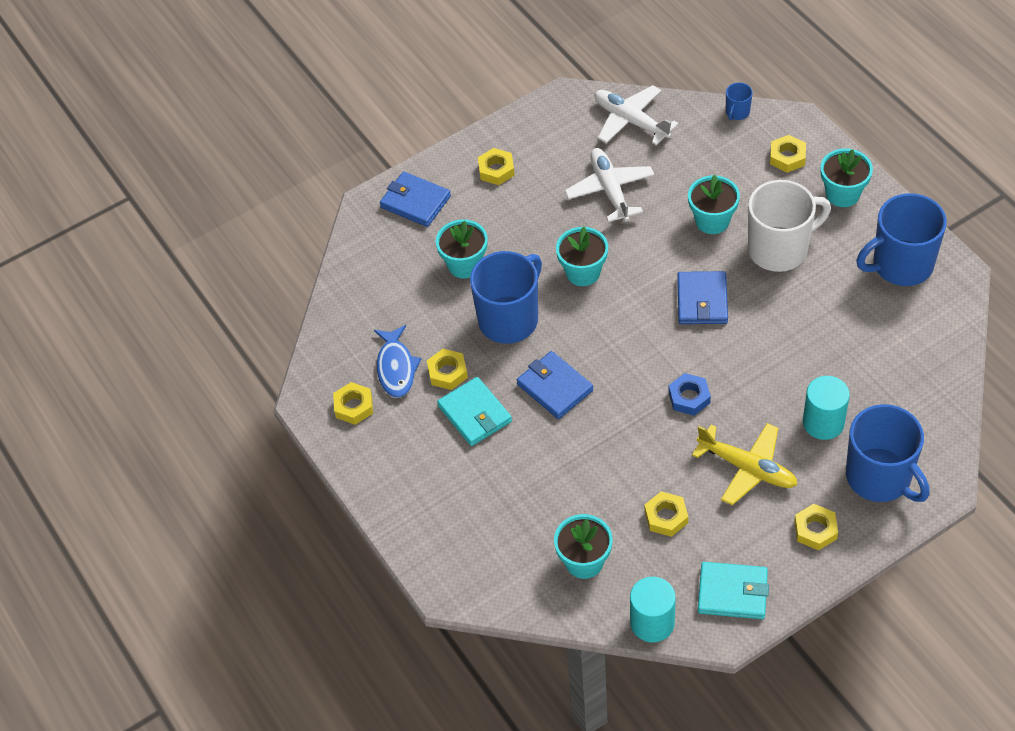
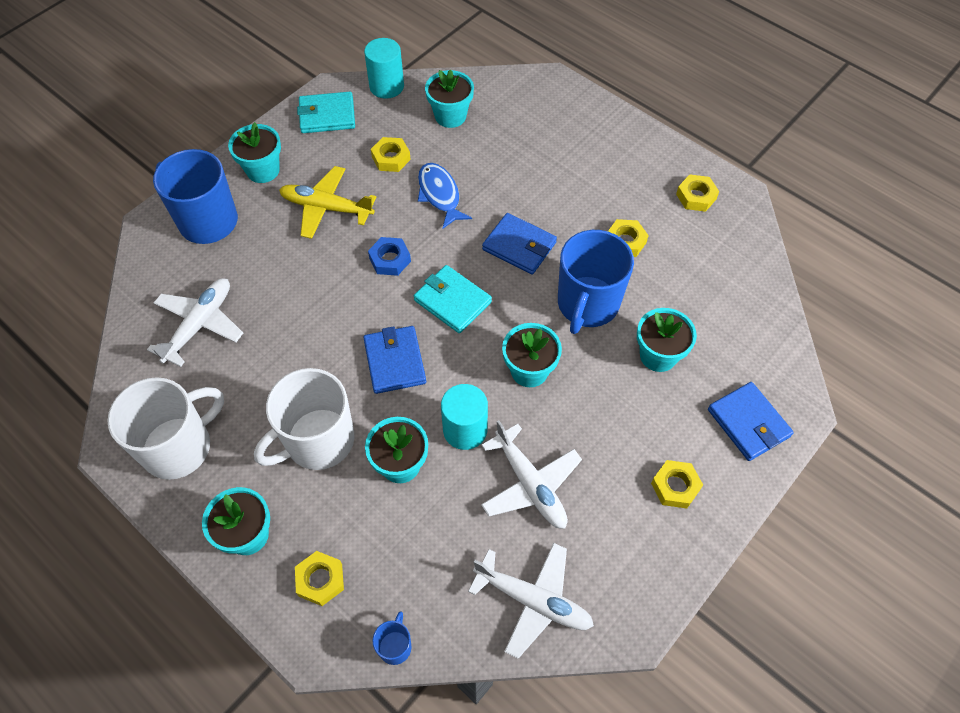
camera: 160 degrees right, 5 degrees up
(396, 368) = (675, 237): blue fish -> blue fish (440, 194)
(415, 202) = (748, 423): blue wallet -> blue wallet turned 45 degrees clockwise
(475, 414) = (584, 210): turquoise wallet -> turquoise wallet (452, 301)
(815, 530) = (263, 170): yellow nut -> turquoise flower pot
(823, 422) = (260, 259): turquoise cylinder -> turquoise cylinder (465, 430)
(885, 366) = (200, 324): none -> white plane
(901, 265) = (179, 447): blue mug -> white mug

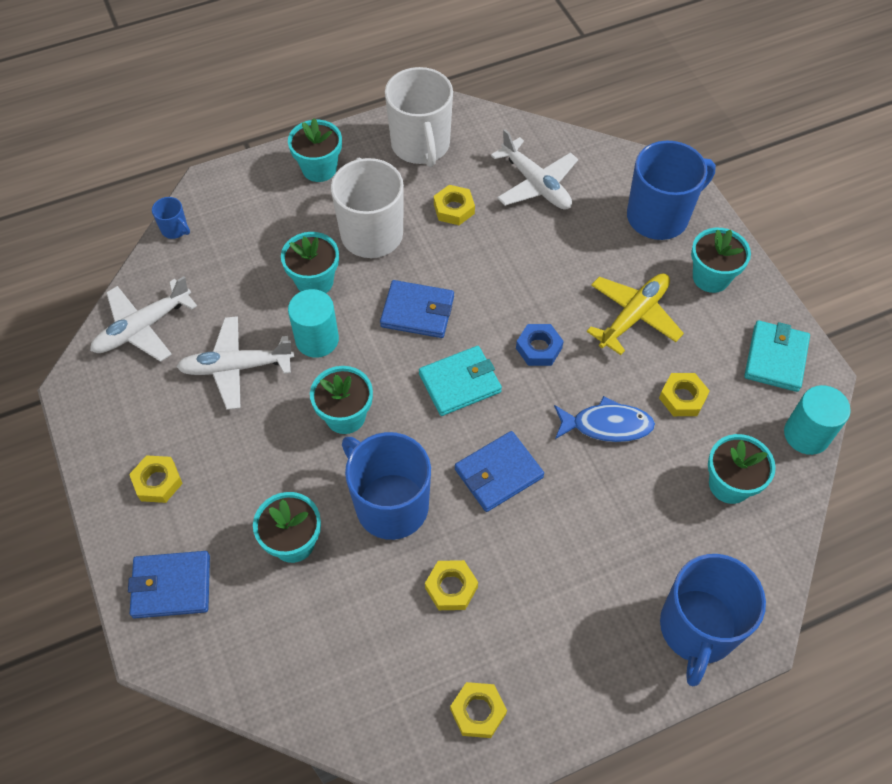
camera: 115 degrees right, 0 degrees up
(320, 580) = (254, 201): yellow nut -> yellow nut (454, 209)
(566, 107) = (697, 629): none -> blue mug

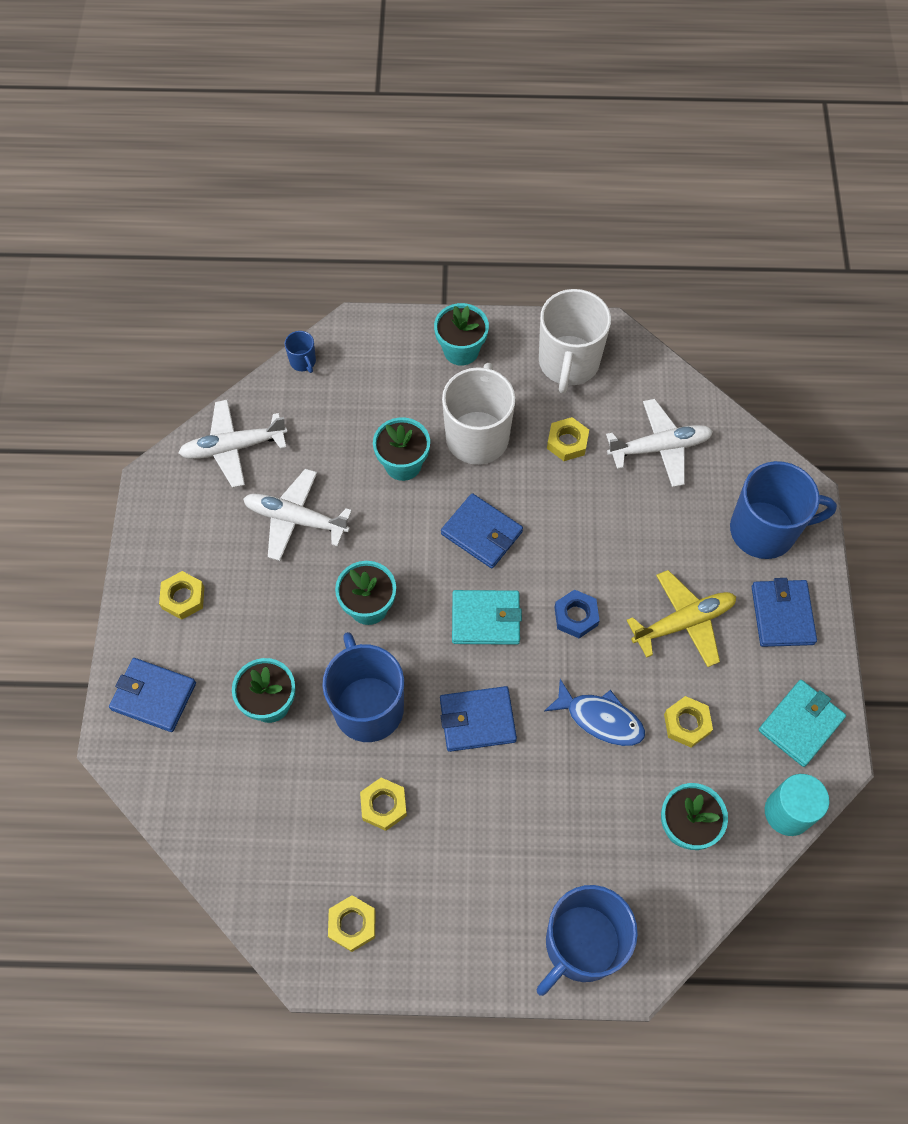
camera: 25 degrees right, 5 degrees up
(317, 339) = (378, 522): turquoise cylinder -> none
(536, 184) = (659, 448): white plane -> white plane turned 90 degrees counterclockwise
(711, 277) = (782, 615): turquoise flower pot -> blue wallet

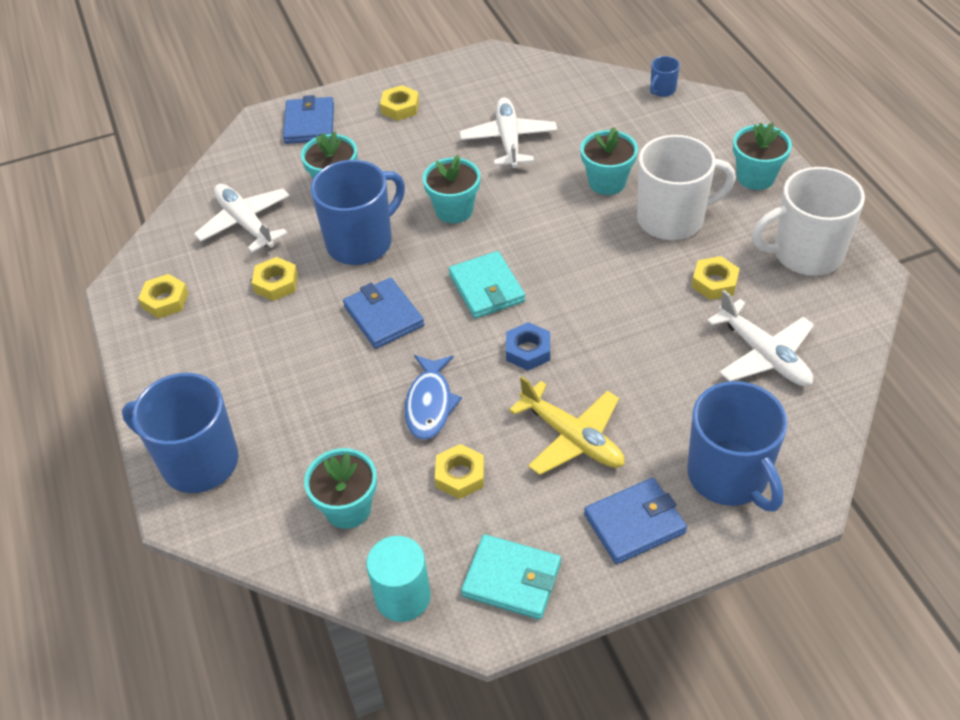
camera: 70 degrees right, 15 degrees down
(233, 447) = (550, 83): white plane -> white plane (245, 223)
(482, 533) = (573, 256): blue wallet -> none

